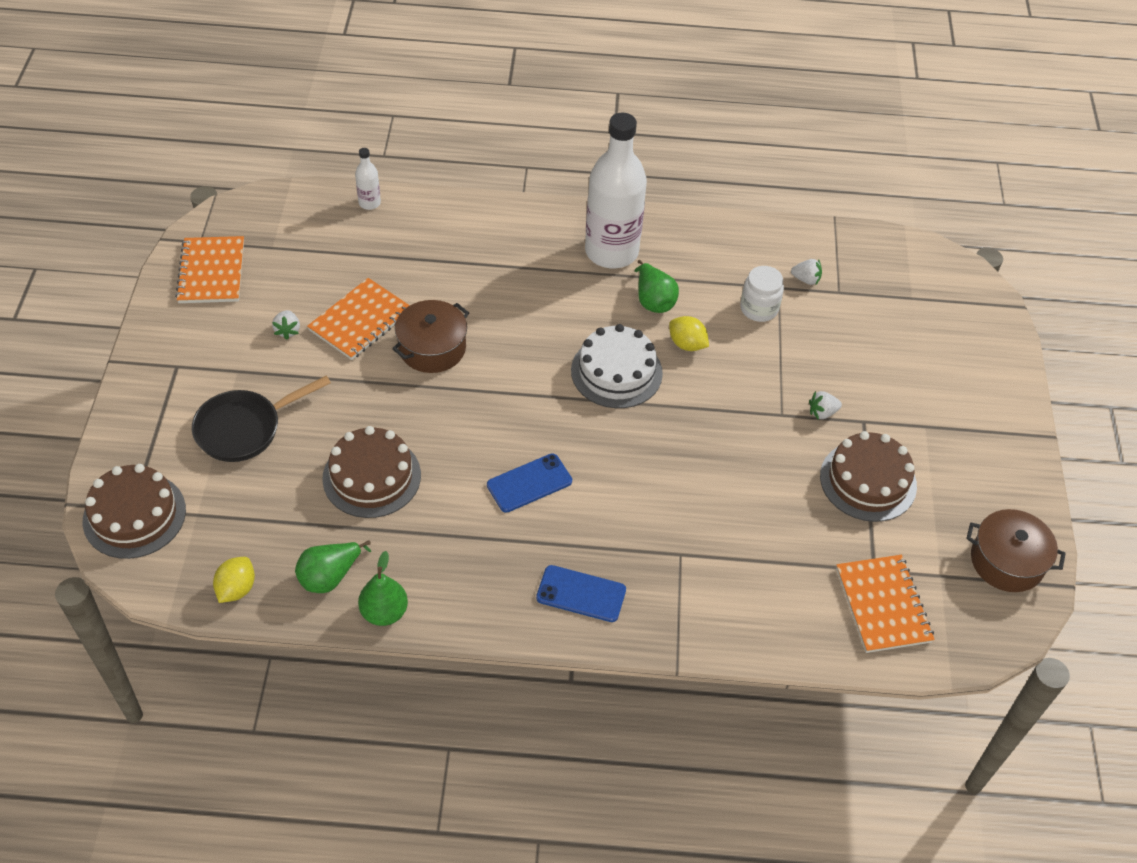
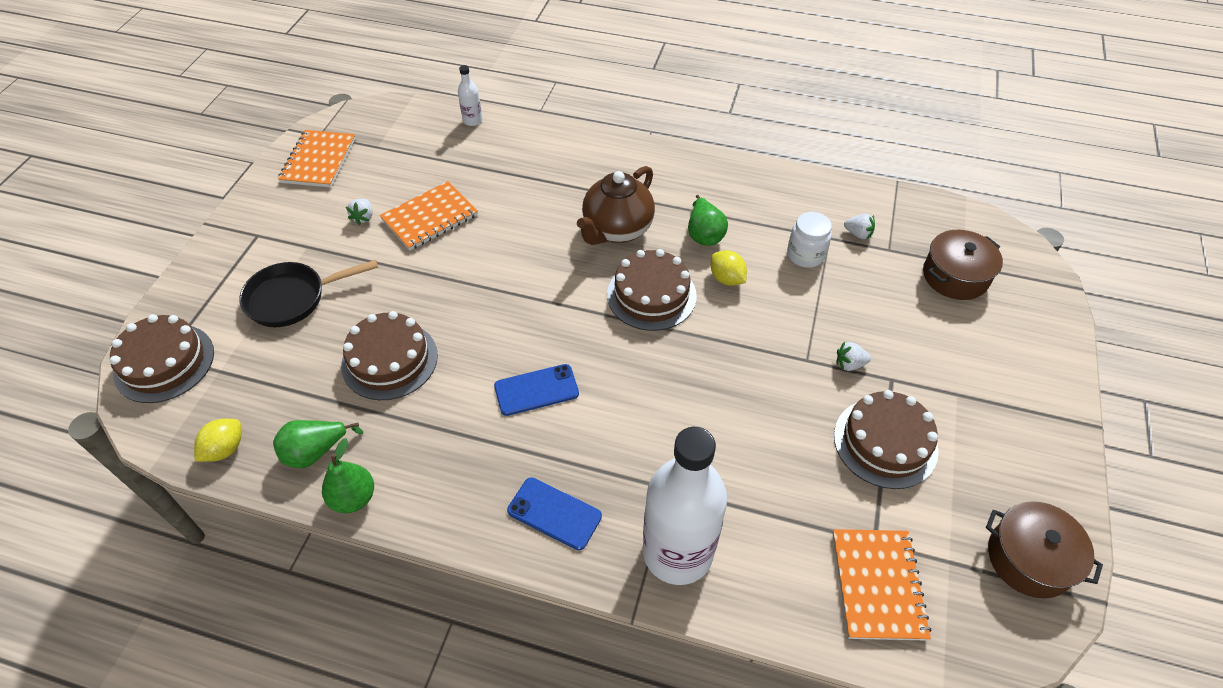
camera: 15 degrees right, 0 degrees up
(432, 348) = (485, 250): brown pot -> brown pot (955, 276)
(563, 308) = (617, 230): none -> brown teapot
(611, 252) = (676, 186): white bottle -> white bottle (677, 552)
(616, 372) = (651, 295): white cake -> brown cake

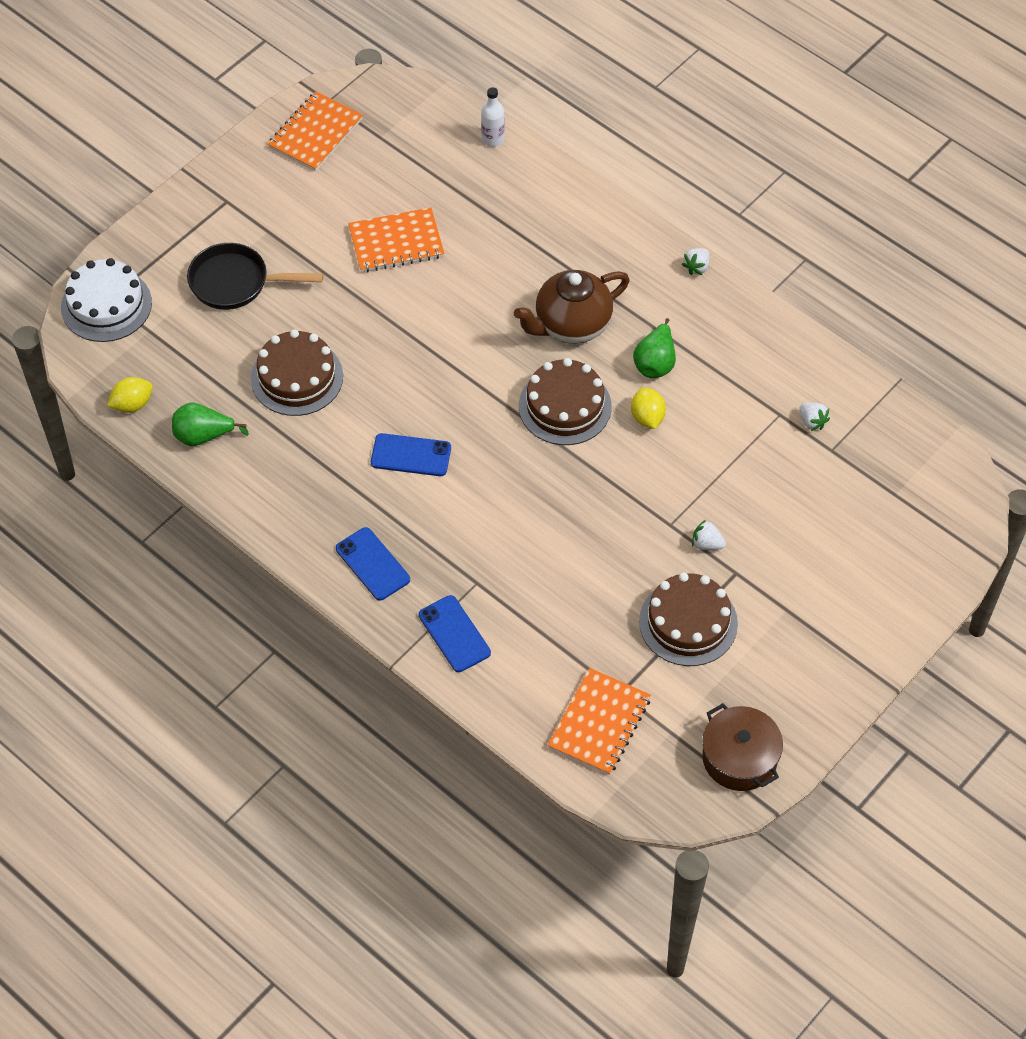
camera: 25 degrees right, 5 degrees up
(164, 363) = (106, 305): brown cake -> white cake
(353, 498) = (219, 487): green pear -> none
(363, 217) = (333, 218): white strawberry -> white strawberry (696, 267)
(677, 552) = (454, 634): white bottle -> blue phone
(805, 255) = (742, 423): white jar -> none
(955, 276) = (877, 502): brown pot -> none

